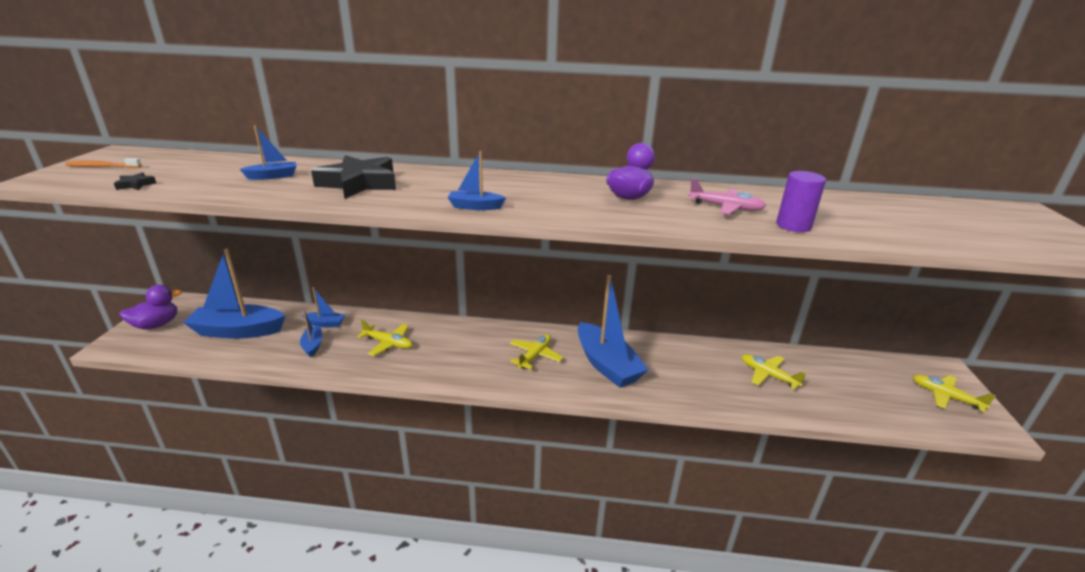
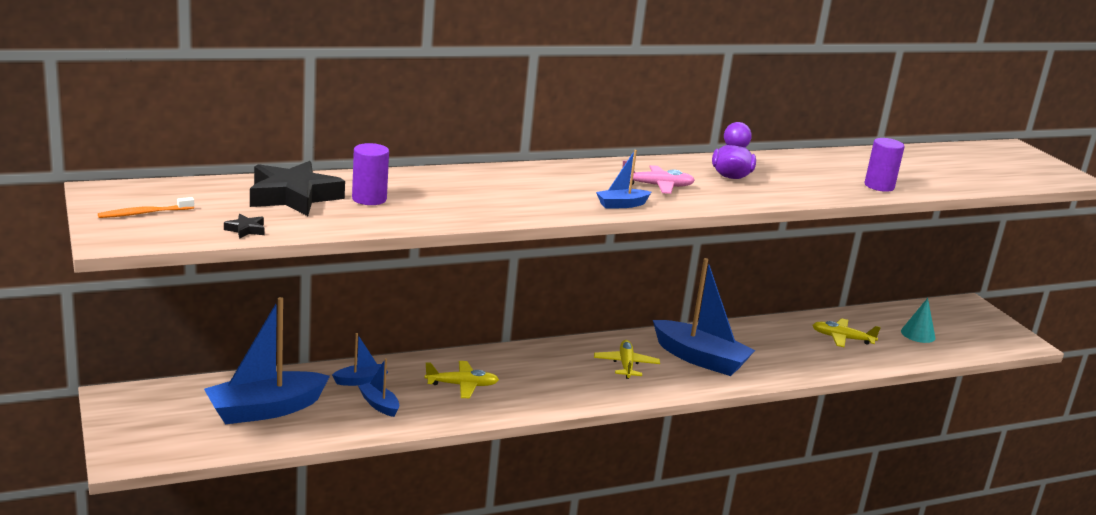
camera: 30 degrees left, 5 degrees down
(156, 325) = (144, 425): purple duck -> none
(273, 176) = (369, 199): blue boat -> purple cylinder
(359, 183) = (473, 195): black star -> black star (293, 196)
(726, 208) = (815, 176): pink plane -> pink plane (657, 186)
(859, 389) = (918, 334): none -> turquoise cone
(945, 396) = (981, 326): yellow plane -> none

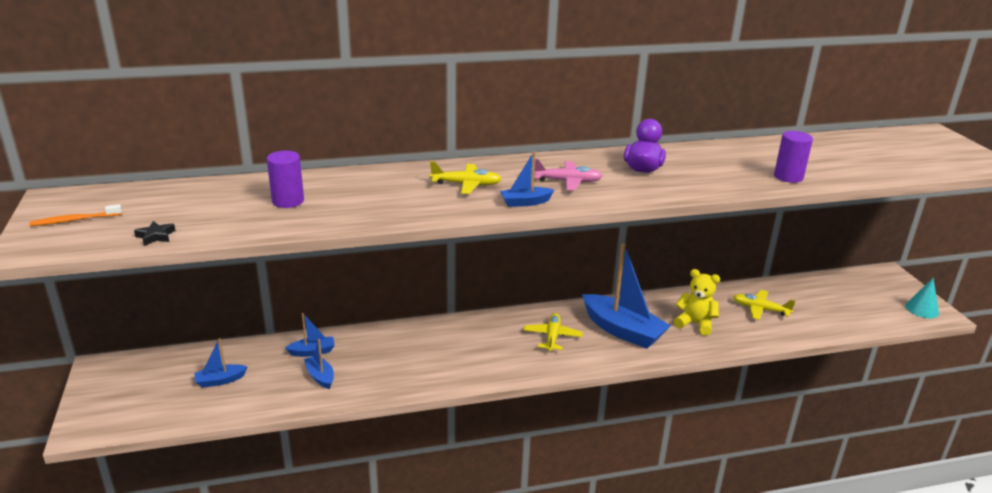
camera: 10 degrees right, 5 degrees up
(265, 409) = (220, 380): blue boat -> blue boat, size x0.47
(293, 196) = (219, 200): black star -> none
(462, 385) = (399, 357): yellow plane -> yellow plane (466, 184)
(776, 352) = (695, 324): none -> yellow teddy bear
(918, 334) = (834, 305): turquoise cone -> turquoise cone (922, 309)

